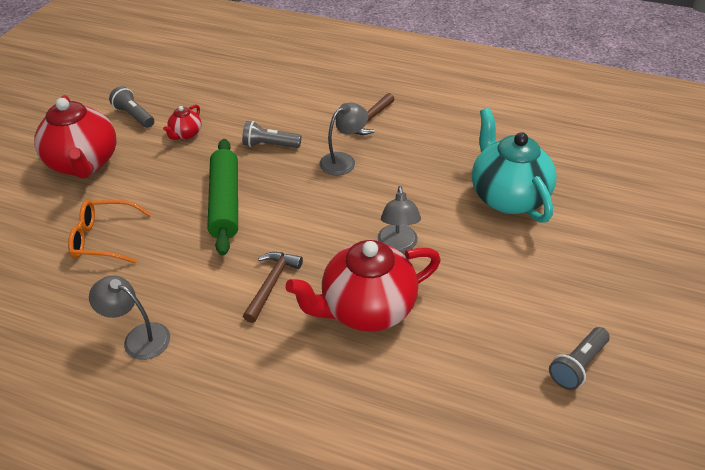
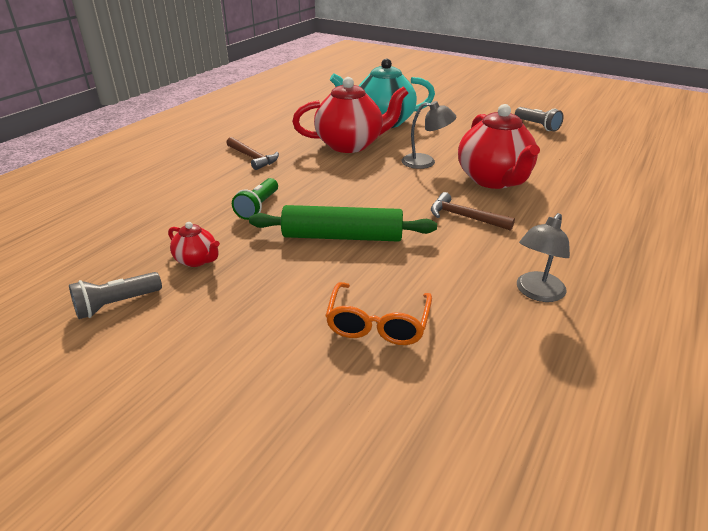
camera: 80 degrees left, 10 degrees down
(84, 163) = (203, 351): red teapot -> red teapot (350, 145)
(270, 145) = (258, 207): grey flashlight -> green flashlight
(343, 160) = (306, 173): grey lamp -> none

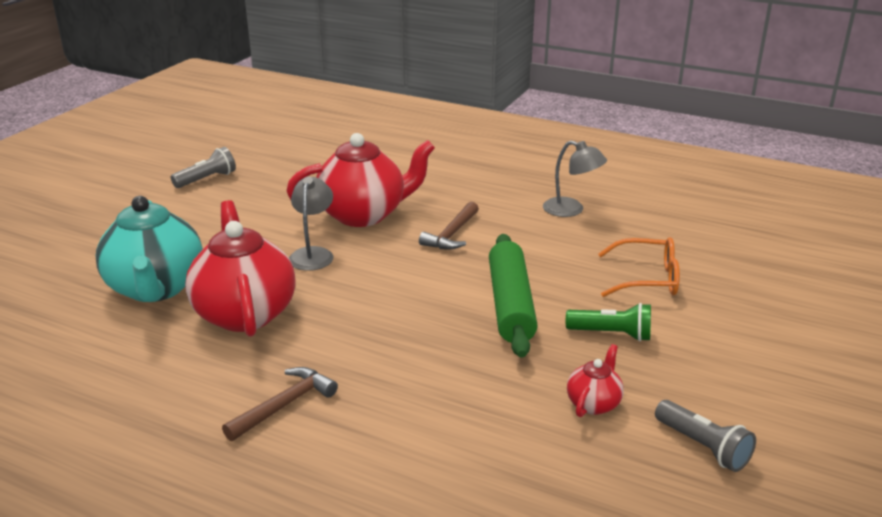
camera: 95 degrees left, 5 degrees down
(258, 207) = (452, 374): green flashlight -> green flashlight (611, 334)

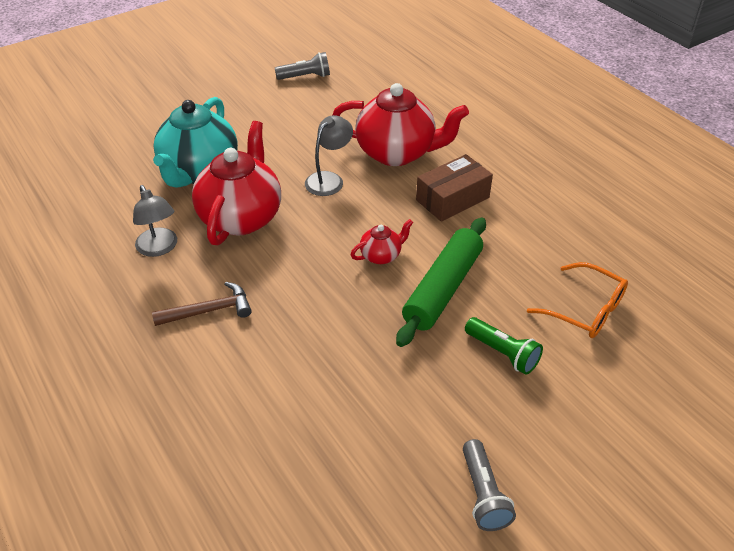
camera: 30 degrees right, 15 degrees up
(452, 234) = (452, 199): brown hammer -> brown box
(571, 210) = (580, 209): grey lamp -> grey lamp (159, 248)
(593, 403) = (430, 412): red teapot -> red teapot (381, 255)

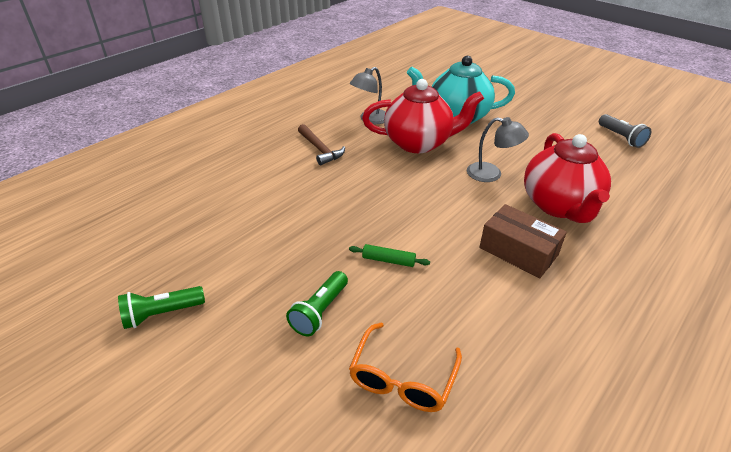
camera: 75 degrees right, 5 degrees down
(381, 255) = (413, 217): red teapot -> none
(442, 288) = (388, 260): green rolling pin -> green rolling pin, size x0.44
(483, 494) = (162, 314): grey flashlight -> green flashlight

